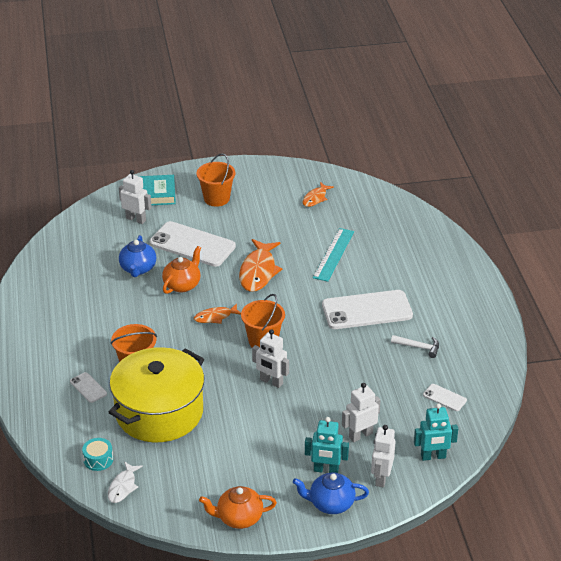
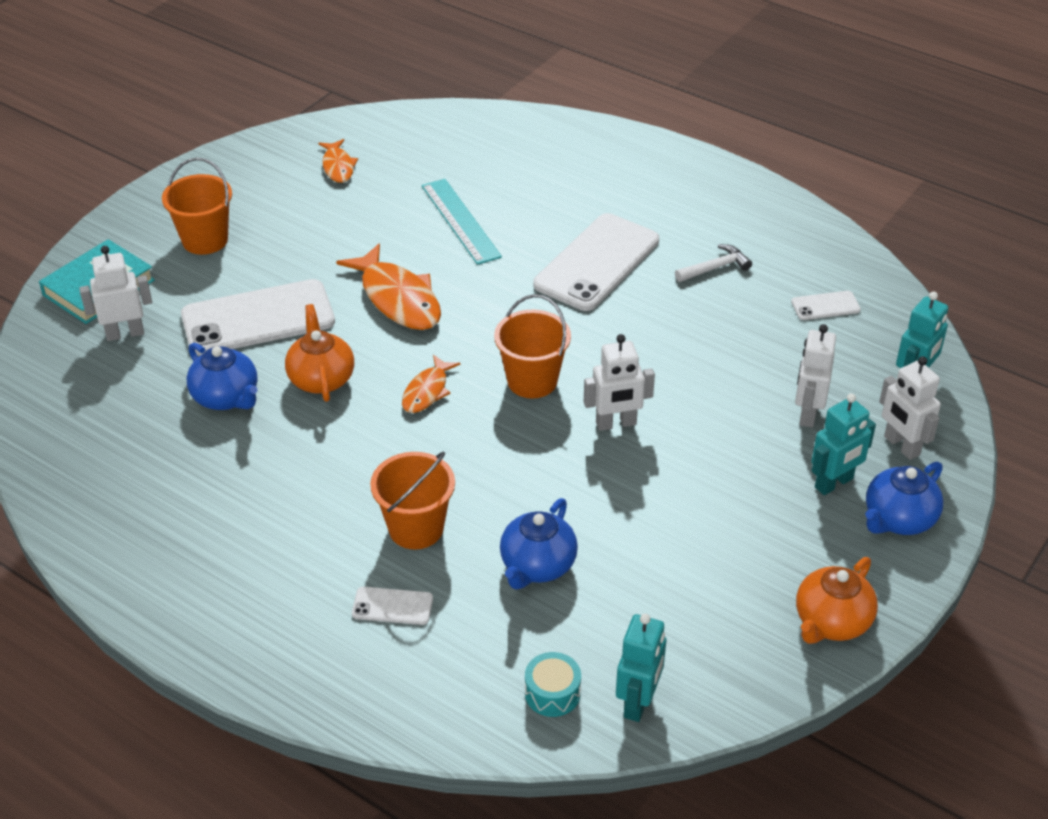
camera: 45 degrees left, 5 degrees up
(123, 487) = (638, 702): white fish -> turquoise robot
(159, 412) = (537, 566): yellow pot -> blue teapot

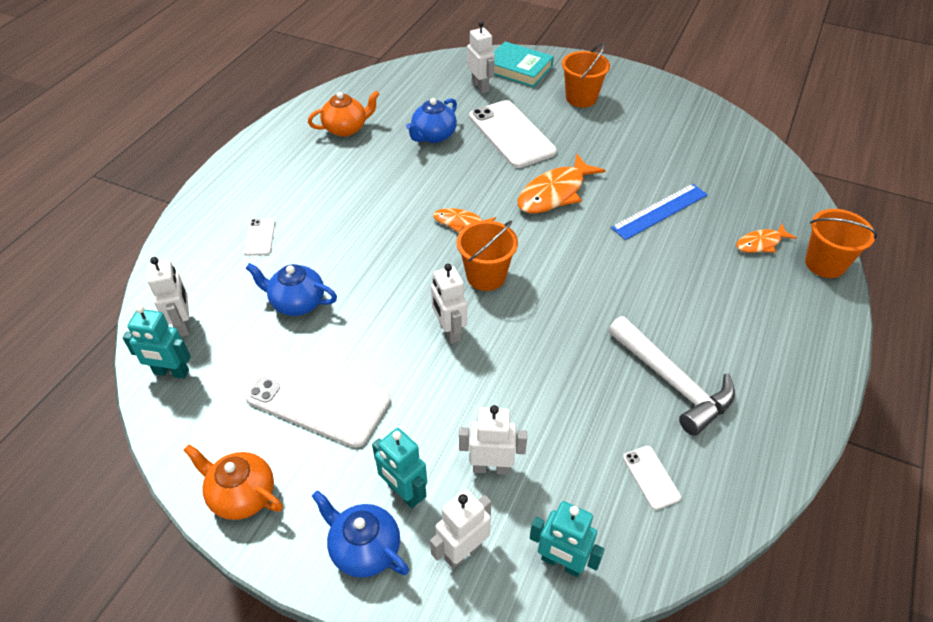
camera: 80 degrees right, 5 degrees up
(321, 379) = (461, 171): orange teapot -> orange teapot (346, 128)
(338, 166) = (692, 139): orange fish -> orange fish (761, 243)
(416, 528) = (328, 237): orange bucket -> orange bucket (825, 264)
(460, 221) = (660, 211): turquoise ruler -> blue ruler
(552, 693) = (183, 324): turquoise drum -> white robot
(597, 262) = (643, 298): white phone -> white phone (318, 398)
(715, 268) = (672, 382): white hammer -> white hammer, size x1.95

